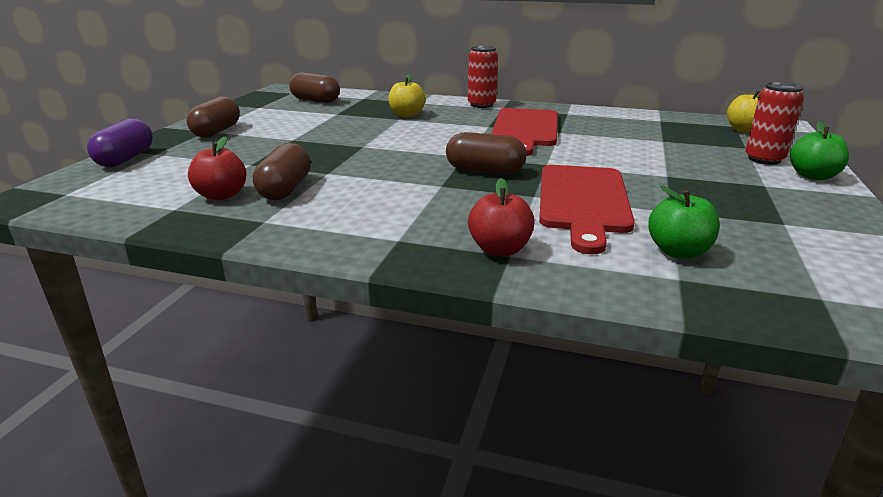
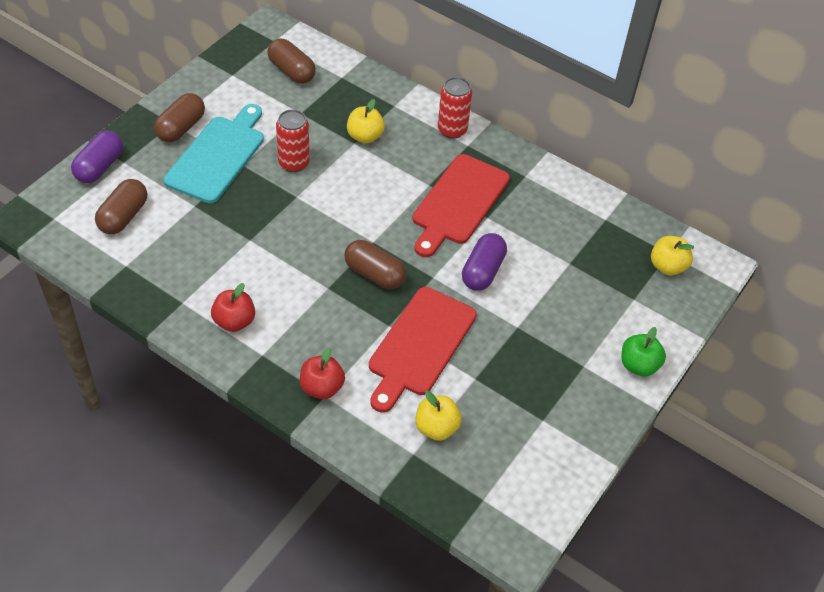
camera: 15 degrees right, 25 degrees up
(221, 195) = (161, 255): red apple -> red apple (234, 321)
(264, 139) = (218, 156): none -> turquoise cutting board
(285, 189) = (209, 259): brown capsule -> brown capsule (123, 216)
(591, 154) = (482, 271): none -> purple capsule
(678, 252) = (436, 427): green apple -> yellow apple
(764, 159) = (627, 325): red can -> red can (294, 163)

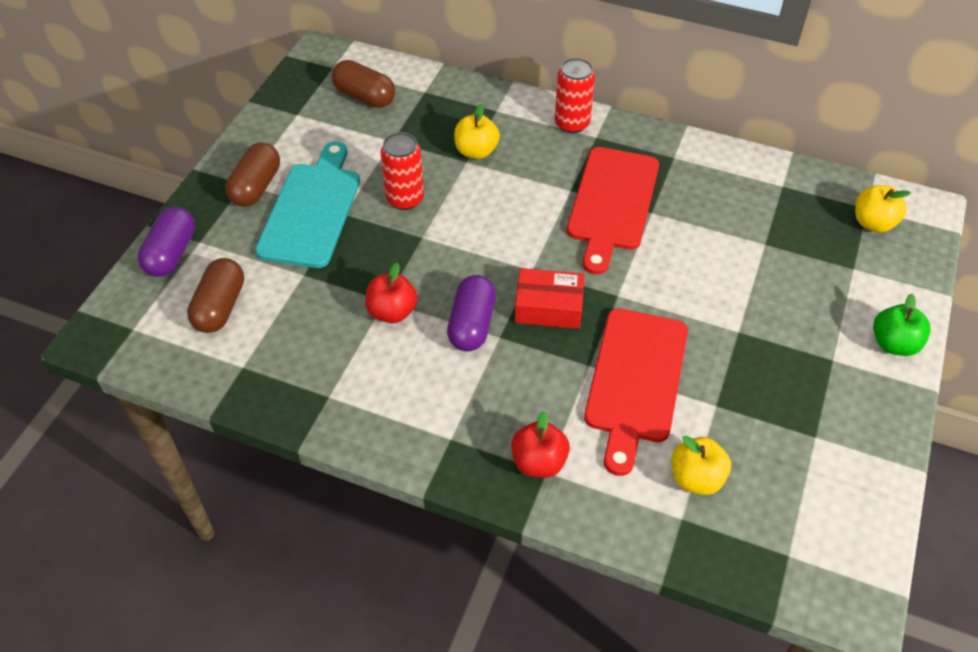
camera: 10 degrees left, 0 degrees up
(234, 321) = (401, 405): red apple -> red apple (392, 312)
(374, 274) = (548, 307): brown capsule -> red box
(482, 271) = (672, 275): purple capsule -> purple capsule (471, 324)

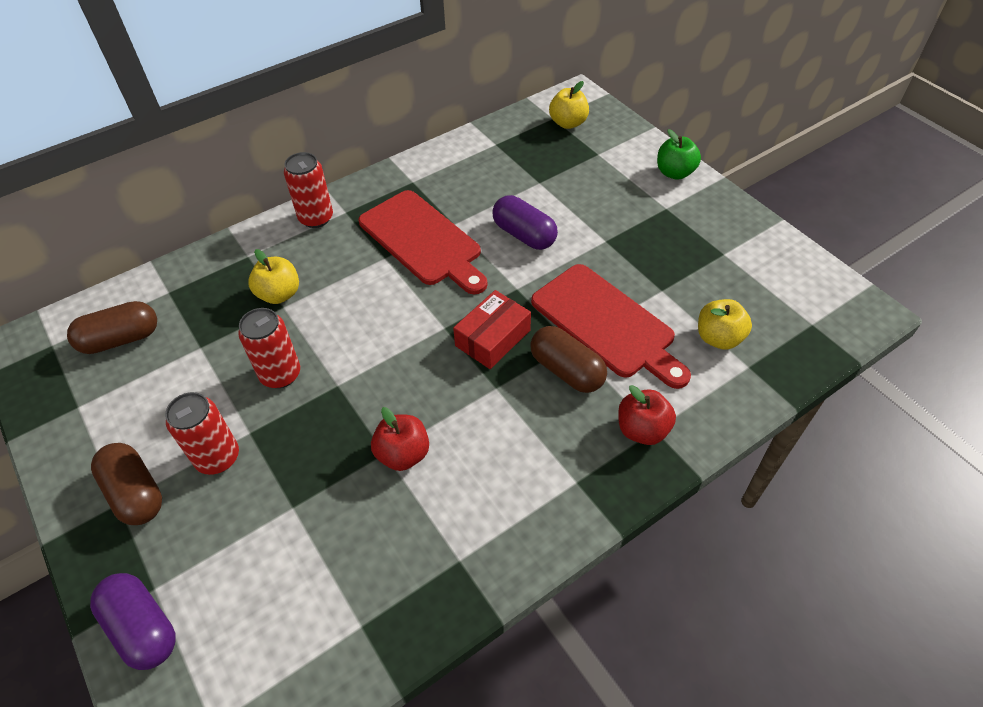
camera: 55 degrees left, 0 degrees up
(220, 307) = (264, 610): brown capsule -> brown capsule (566, 370)
(312, 210) = (218, 457): turquoise cutting board -> red can
(471, 324) = (467, 400): purple capsule -> purple capsule (524, 235)

